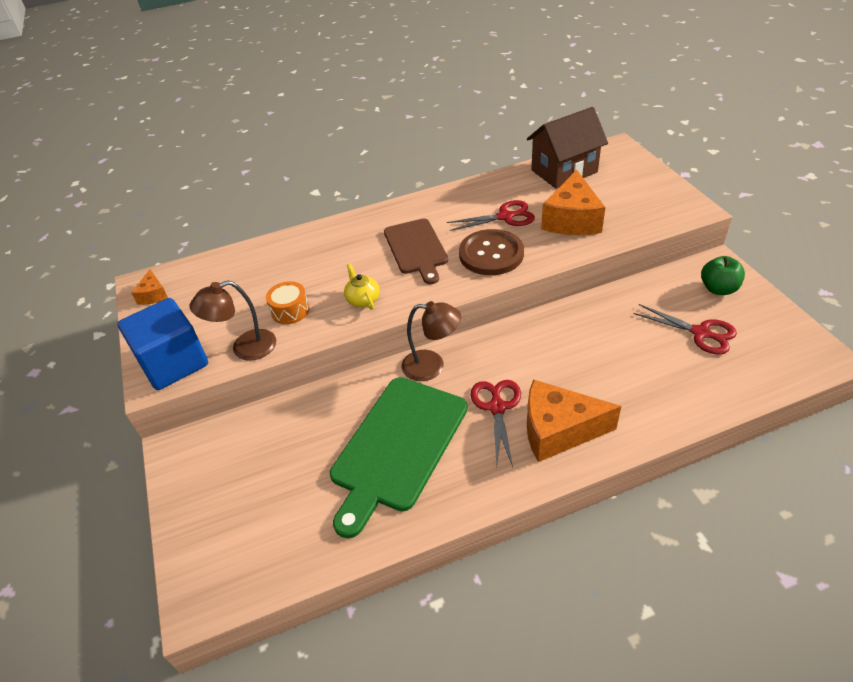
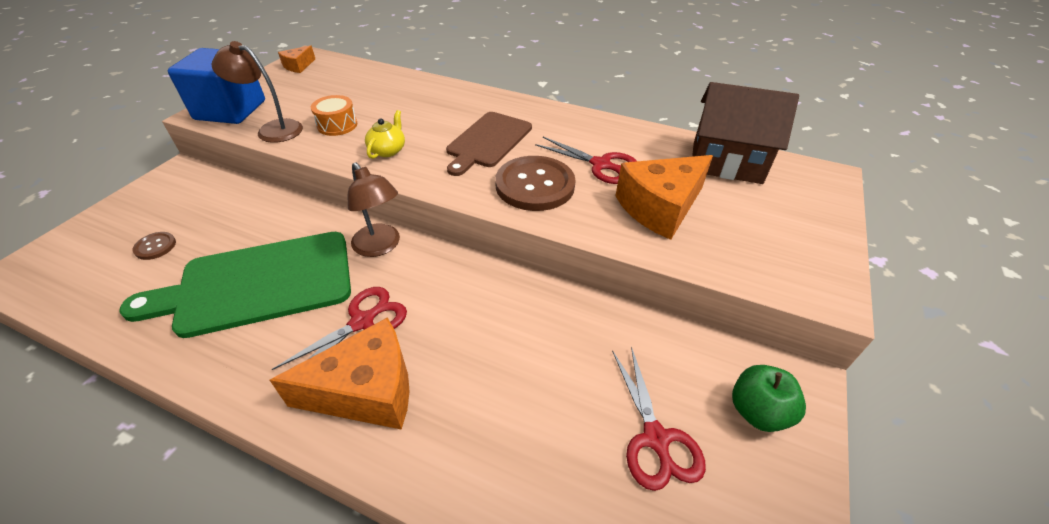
camera: 40 degrees right, 0 degrees up
(275, 495) = (155, 246): none -> brown button
(558, 430) = (367, 390): orange cheese -> orange cheese turned 120 degrees clockwise

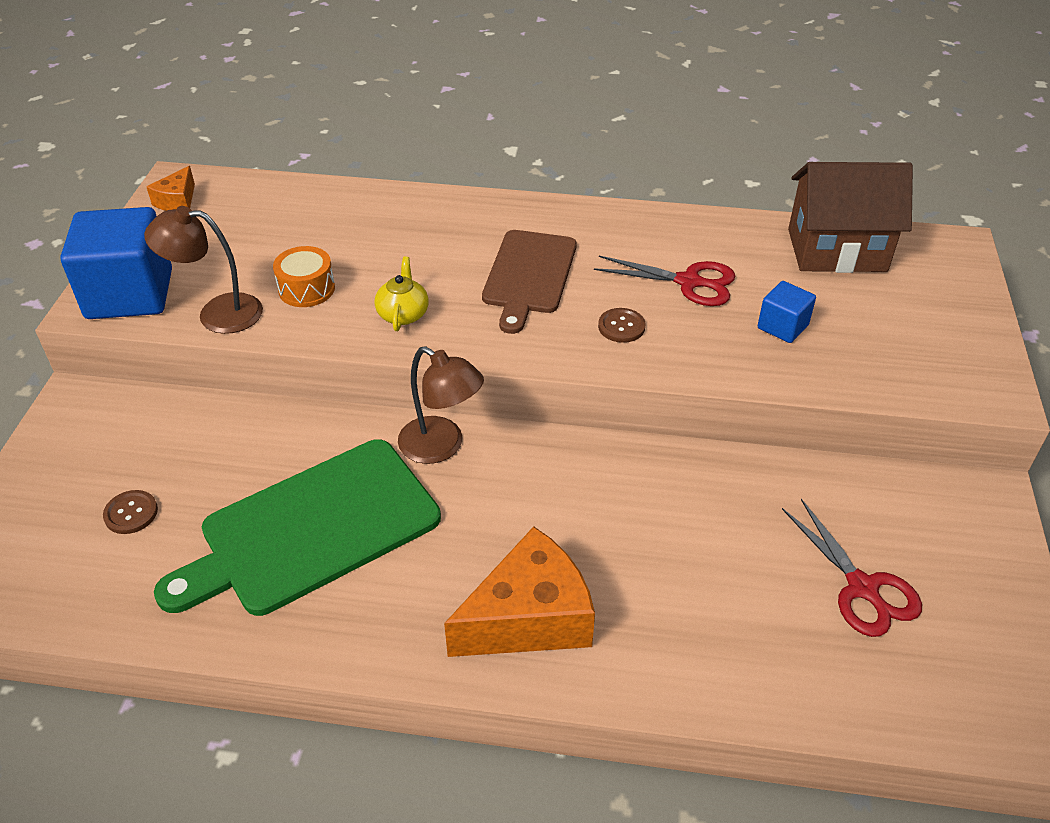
camera: 15 degrees left, 0 degrees up
(362, 321) = (476, 543): red scissors -> none
(535, 185) = (621, 326): brown button -> brown button, size x0.45
(660, 208) = (782, 326): orange cheese -> blue cube
(757, 411) = (953, 536): green apple -> none

